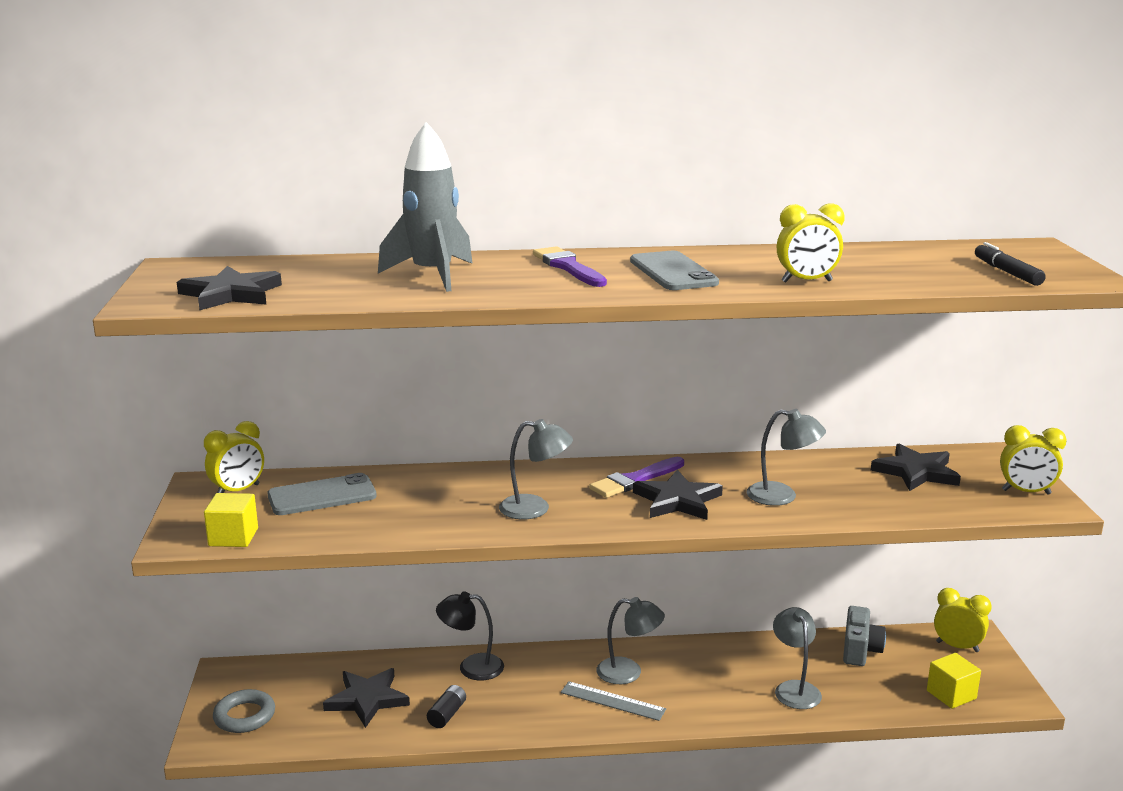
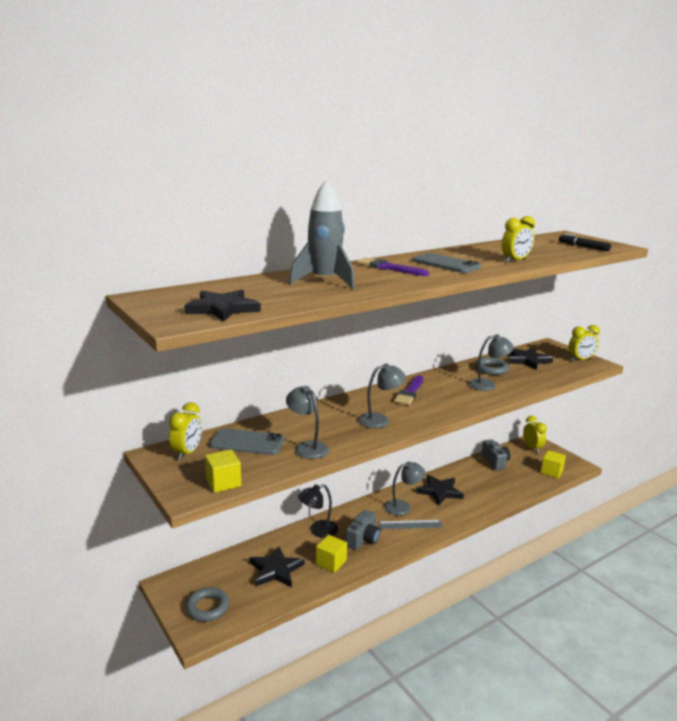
camera: 30 degrees left, 0 degrees up
(322, 496) = (247, 442): grey phone -> grey phone turned 60 degrees clockwise
(447, 714) = (331, 562): black battery -> yellow cube
(522, 699) = (363, 539): none -> grey camera
(677, 500) = (444, 398): black star -> black star (439, 491)
(794, 689) = (486, 490): grey lamp -> grey lamp (307, 447)
(825, 473) = (491, 369): none -> grey ring
(957, 647) = (532, 448): yellow clock -> yellow clock turned 75 degrees clockwise

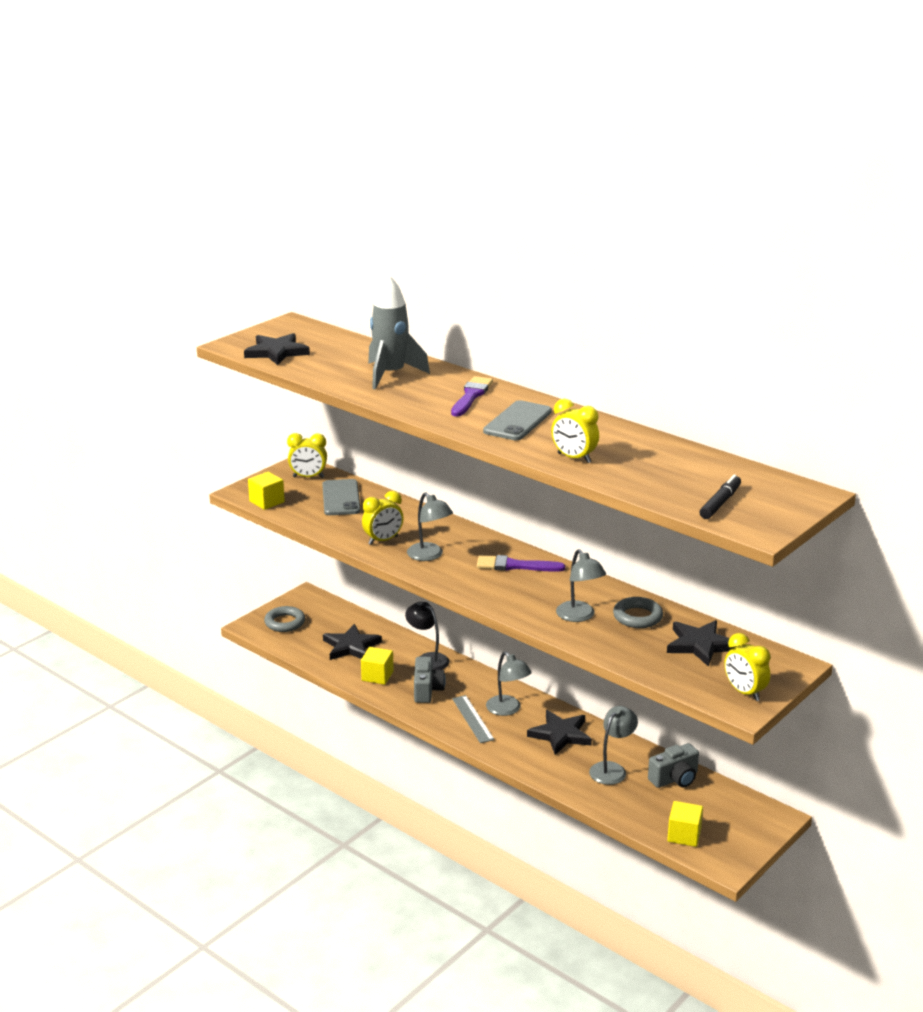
camera: 75 degrees right, 5 degrees up
(307, 447) = (347, 527): grey lamp -> grey lamp (612, 769)
(363, 539) = (427, 690): grey camera -> grey camera turned 105 degrees counterclockwise
(532, 448) = (747, 815): yellow clock -> yellow clock (383, 540)

